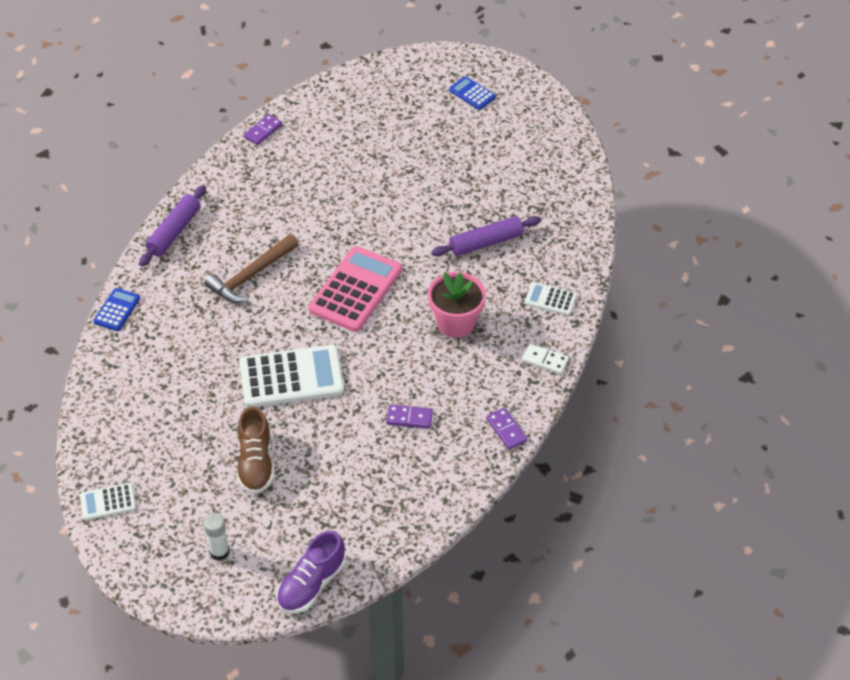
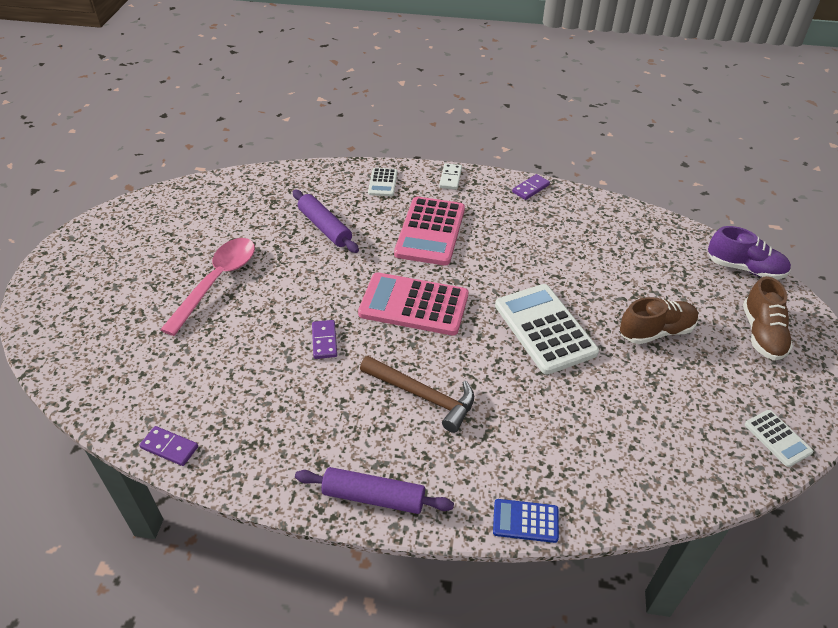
camera: 105 degrees left, 5 degrees down
(219, 551) = (762, 334): white glue stick -> brown shoe
(409, 418) = (548, 242): purple domino -> purple domino (324, 341)
(431, 163) = (217, 281): none -> pink spoon
(456, 323) = (430, 231): pink flower pot -> pink calculator
(472, 93) = (102, 268): blue calculator -> none

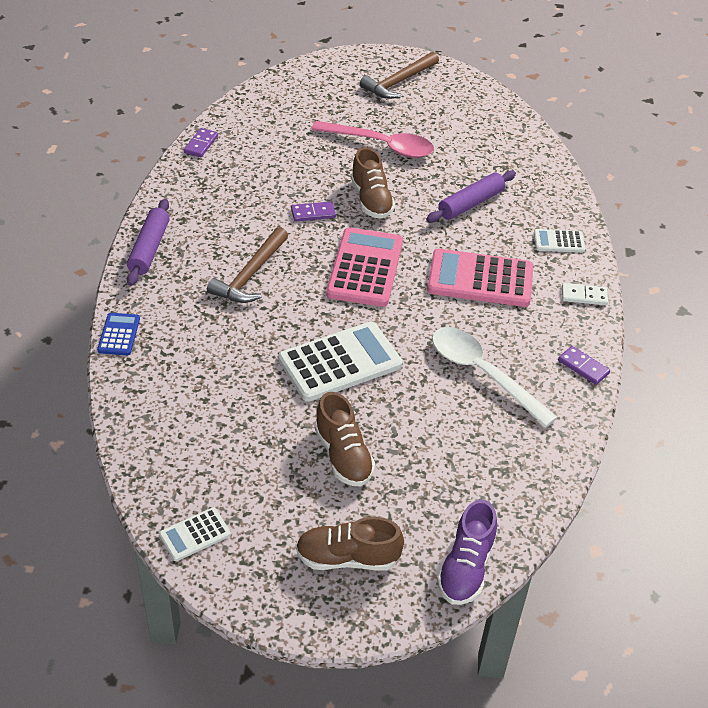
camera: 85 degrees right, 0 degrees up
(103, 261) = (398, 82): none -> brown hammer
(309, 294) = (371, 200): none -> brown shoe
(545, 241) = (482, 373): none -> white spoon

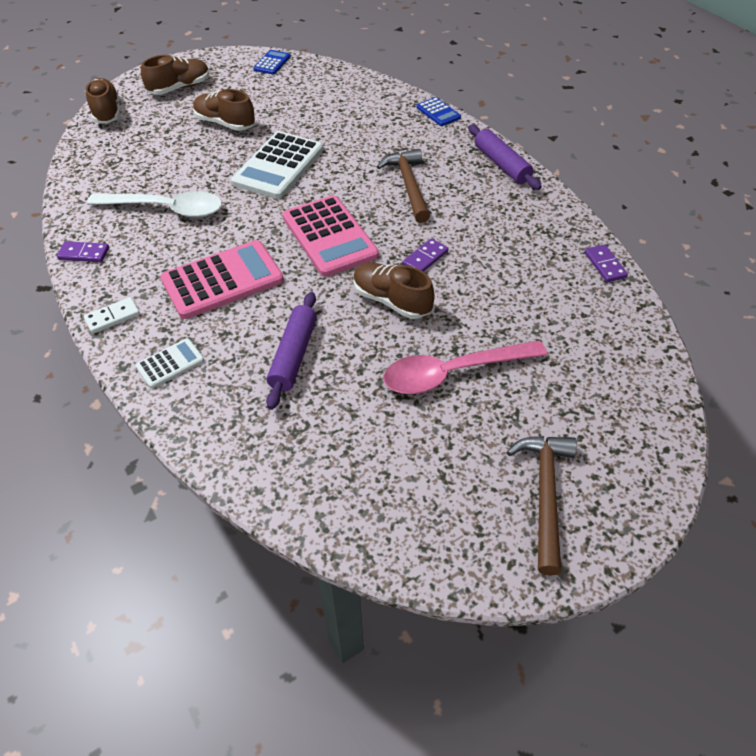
camera: 145 degrees right, 5 degrees up
(195, 534) = (272, 63): white calculator -> blue calculator
(466, 568) = (106, 112): purple shoe -> brown shoe

